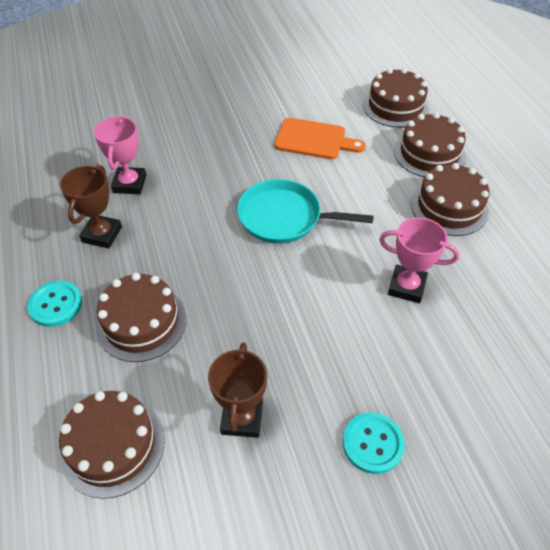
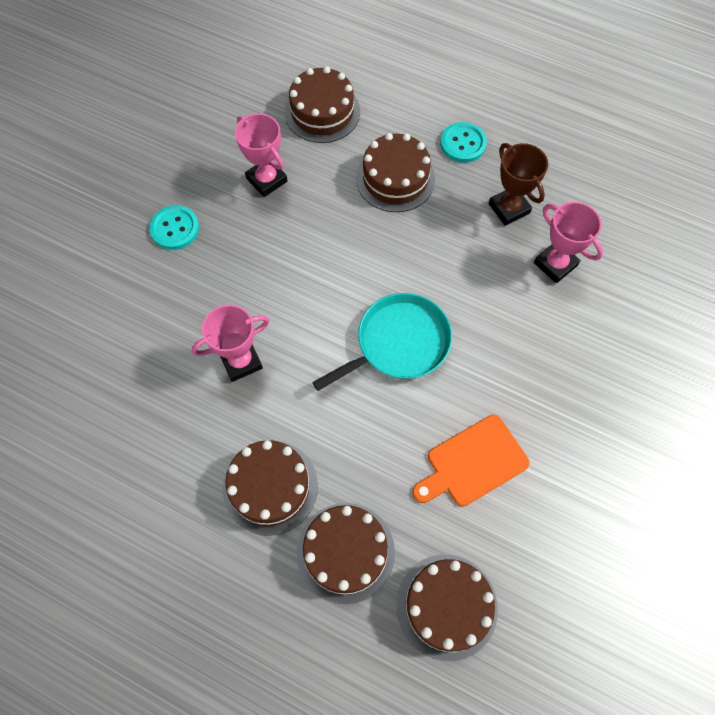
camera: 135 degrees right, 15 degrees up
(242, 418) = (267, 180): brown trophy -> pink trophy

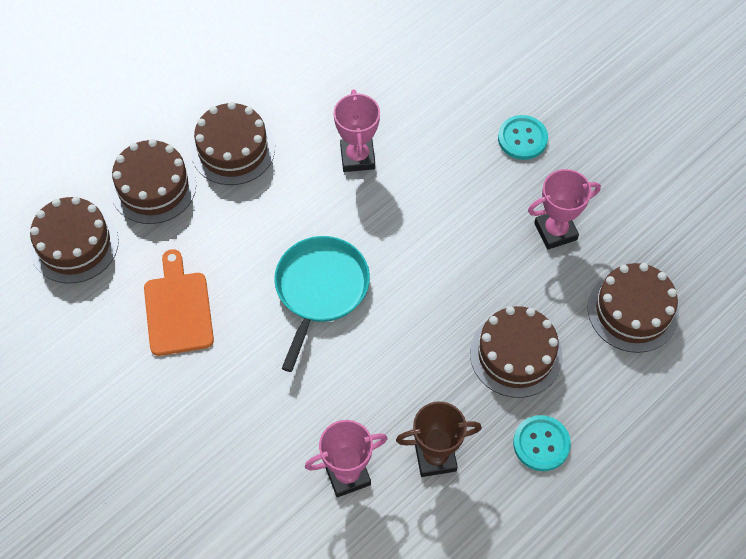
camera: 110 degrees right, 5 degrees down
(398, 343) = (320, 289): turquoise pan -> turquoise pan turned 150 degrees counterclockwise

